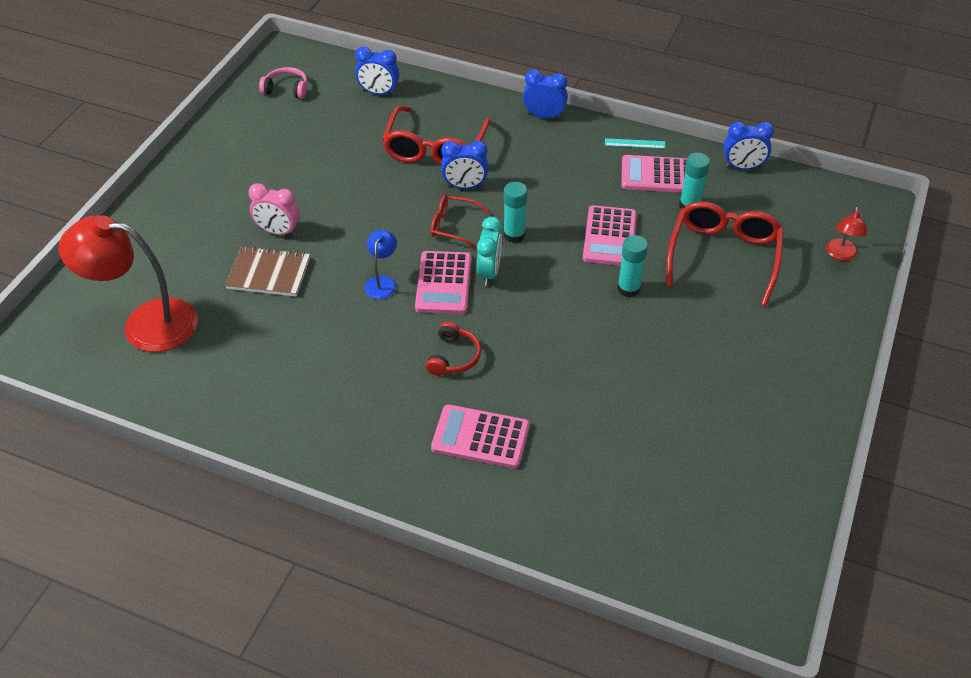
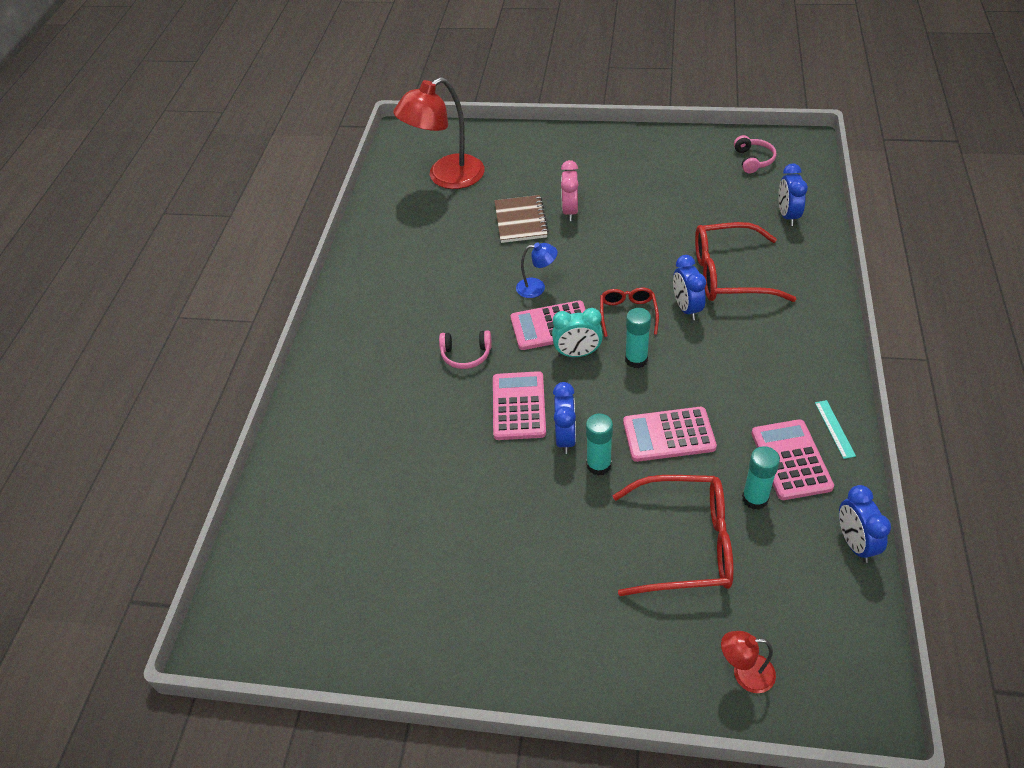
camera: 80 degrees right, 0 degrees up
(145, 323) = (446, 177): red lamp -> red lamp turned 120 degrees counterclockwise
(453, 357) = (466, 355): red headphones -> pink headphones
(480, 437) = (382, 394): pink calculator -> pink calculator (518, 406)
(544, 116) = (831, 342): blue clock -> blue clock (565, 438)

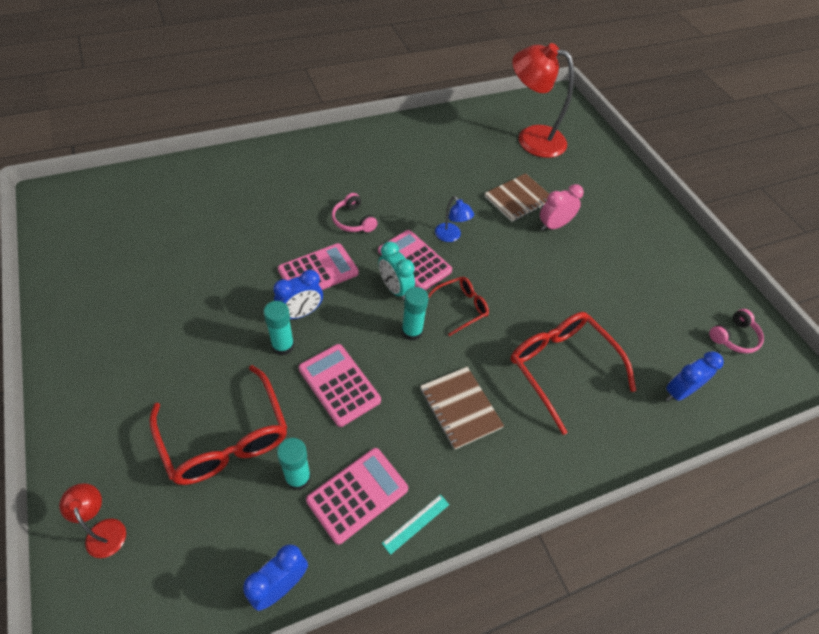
camera: 50 degrees right, 5 degrees up
(686, 308) = (495, 348): blue clock -> none
(737, 357) = (460, 408): none -> brown notebook

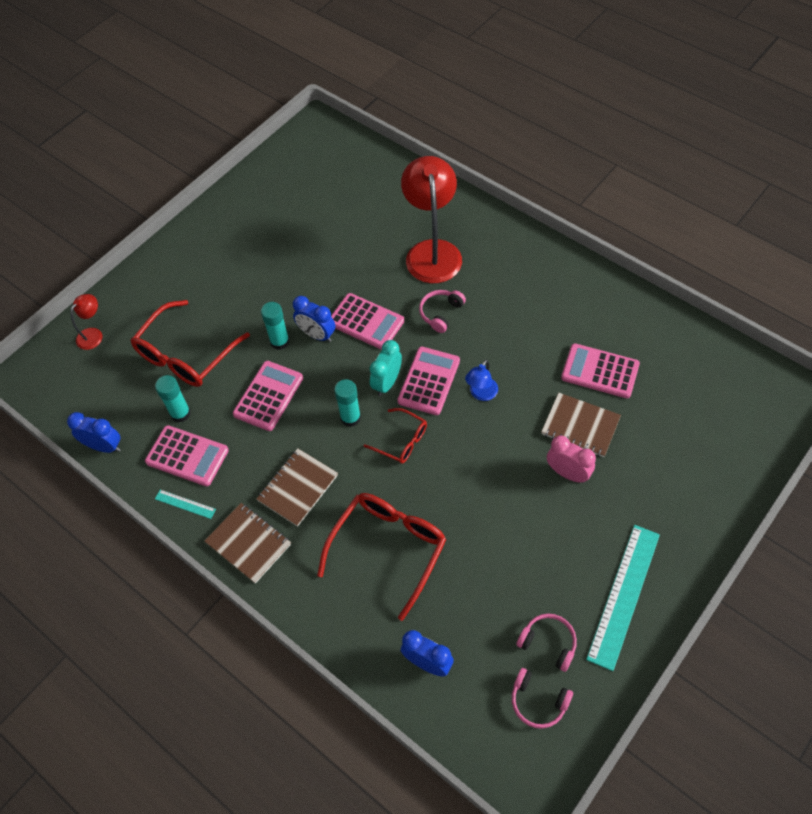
camera: 70 degrees right, 5 degrees up
(479, 166) = (600, 371): none -> pink calculator
(497, 480) = (248, 543): none -> brown notebook
(531, 138) = (690, 398): red lamp -> red lamp (432, 251)
(667, 248) = (624, 595): none -> turquoise ruler
(689, 307) = (548, 643): none -> pink headphones

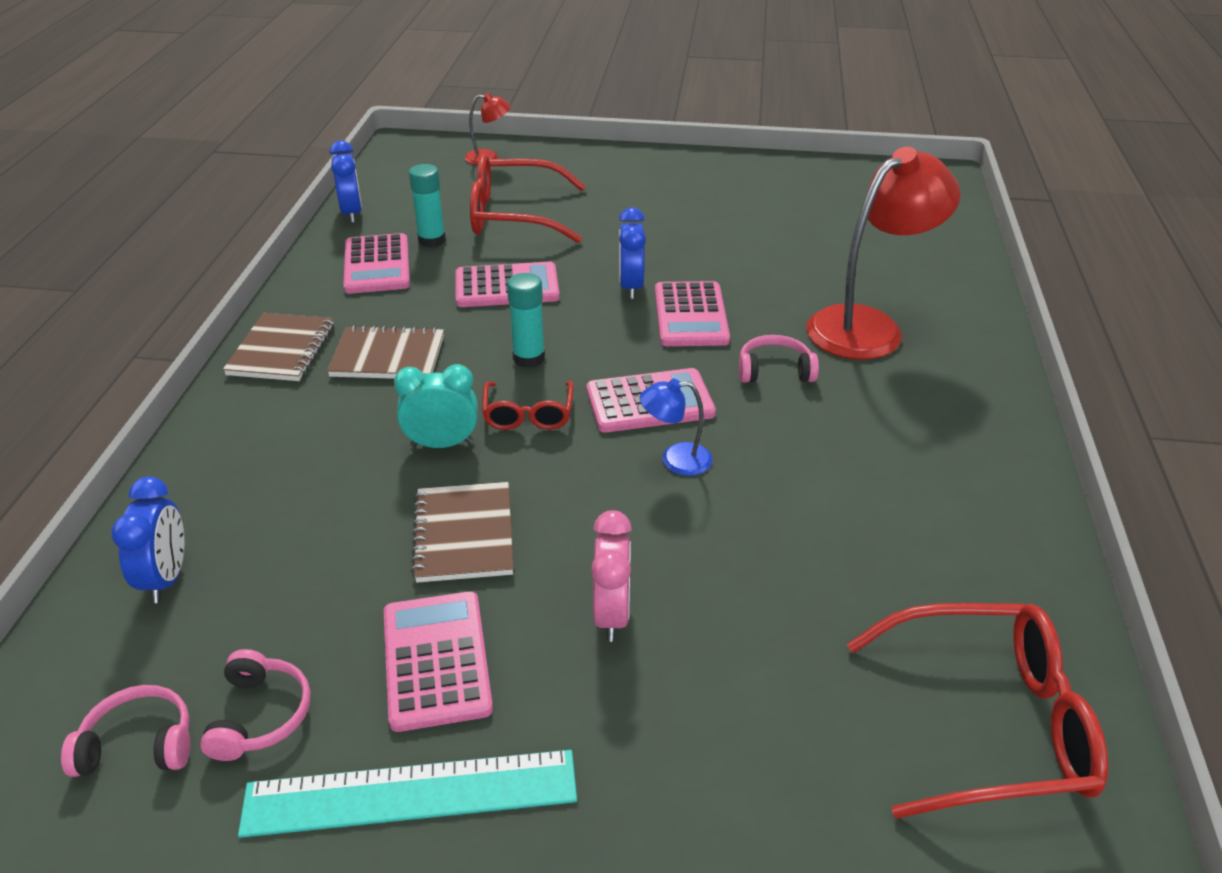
camera: 55 degrees right, 20 degrees down
(185, 504) = (310, 287): turquoise ruler -> none
(280, 341) = (593, 266): turquoise glue stick -> none
(387, 383) = (611, 367): turquoise clock -> turquoise clock (442, 444)
(388, 548) = (342, 468): red glasses -> red glasses (989, 723)
(538, 701) = (138, 745): pink headphones -> pink headphones turned 90 degrees clockwise
(580, 426) = (718, 596): brown notebook -> brown notebook (464, 534)
(600, 371) = (851, 580): pink calculator -> pink calculator (436, 660)

